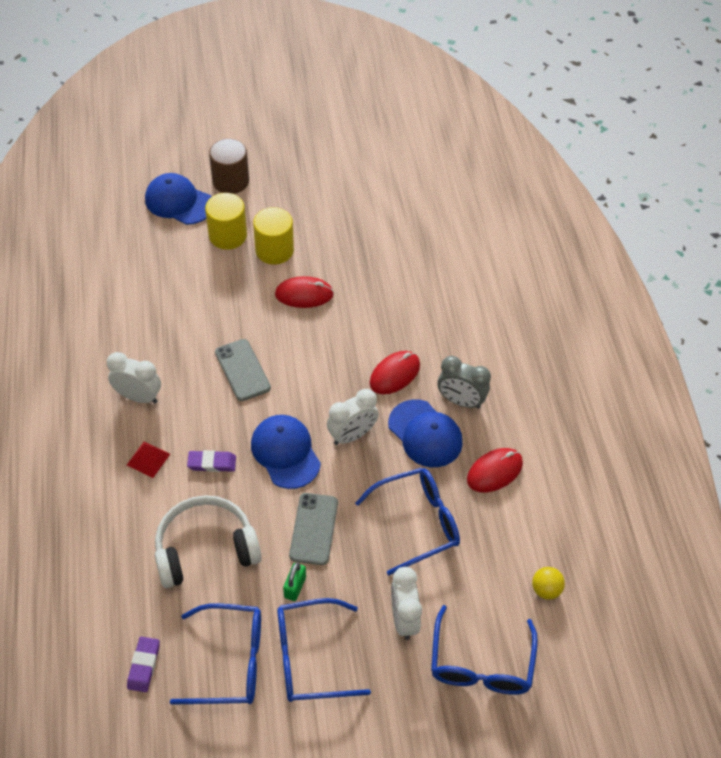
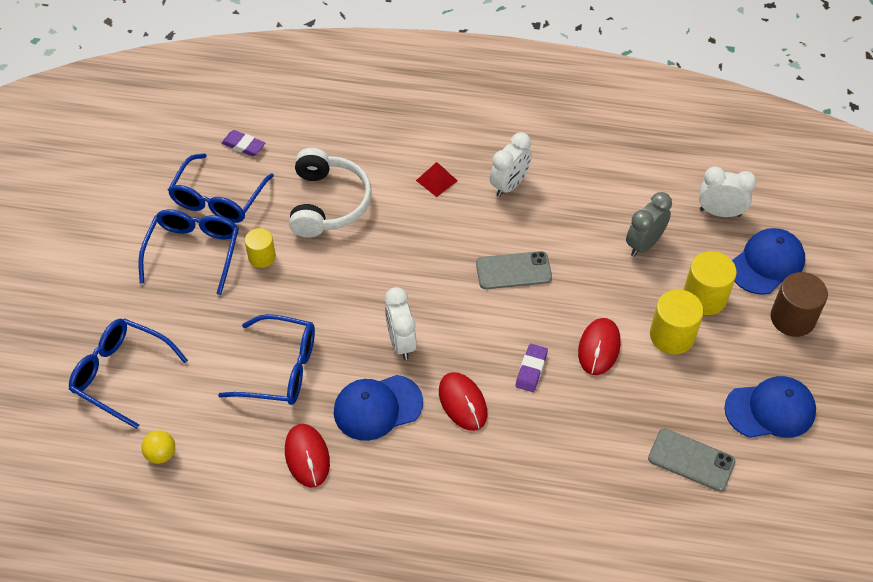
camera: 110 degrees right, 0 degrees up
(212, 463) = (414, 225): purple eraser -> purple eraser (531, 369)
(285, 452) = (402, 283): blue cap -> blue cap (770, 410)
(295, 587) = (262, 257): green padlock -> yellow cylinder
(313, 529) = (312, 285): grey phone -> grey phone (691, 460)
(404, 618) = (192, 329): white clock -> white clock (720, 212)
(418, 522) = (281, 369): blue glasses -> blue glasses turned 75 degrees counterclockwise
(460, 401) = (405, 454): grey clock -> grey clock (644, 244)

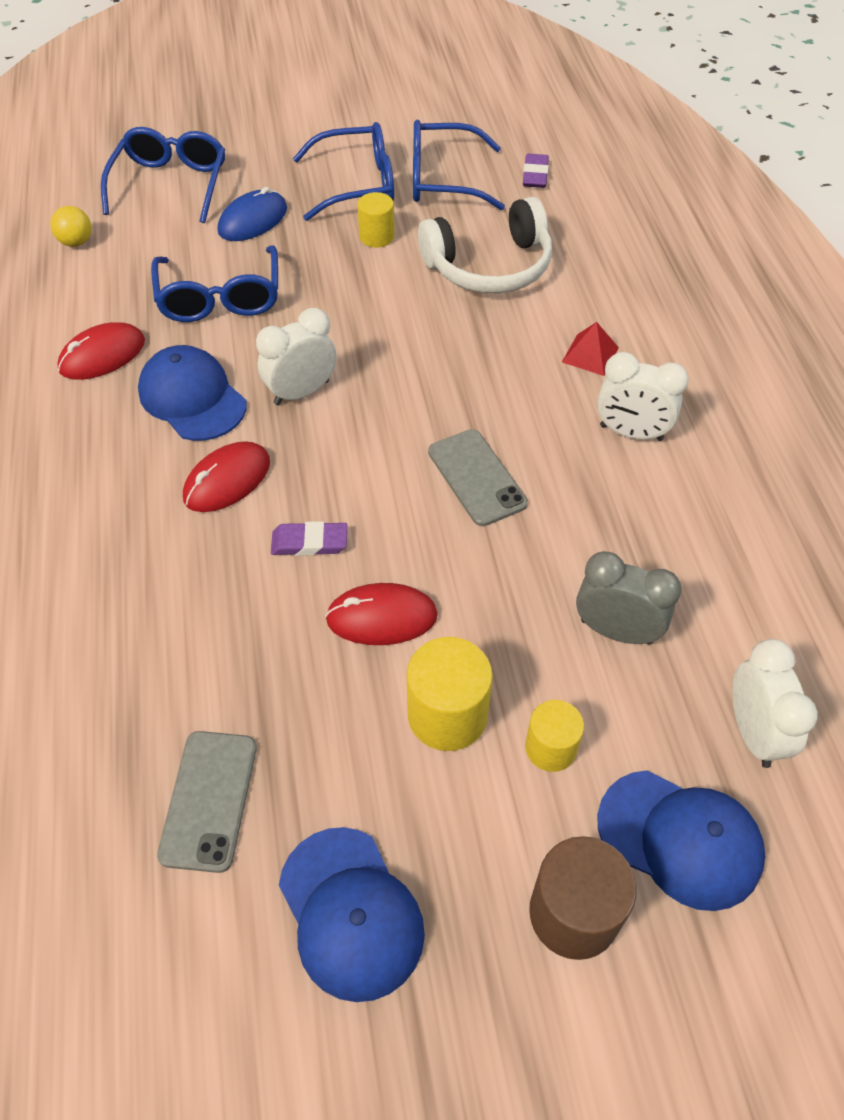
camera: 70 degrees right, 0 degrees up
(200, 328) = (253, 220): none -> blue mouse
(704, 297) = (550, 748): yellow cylinder -> yellow cylinder, size x0.63

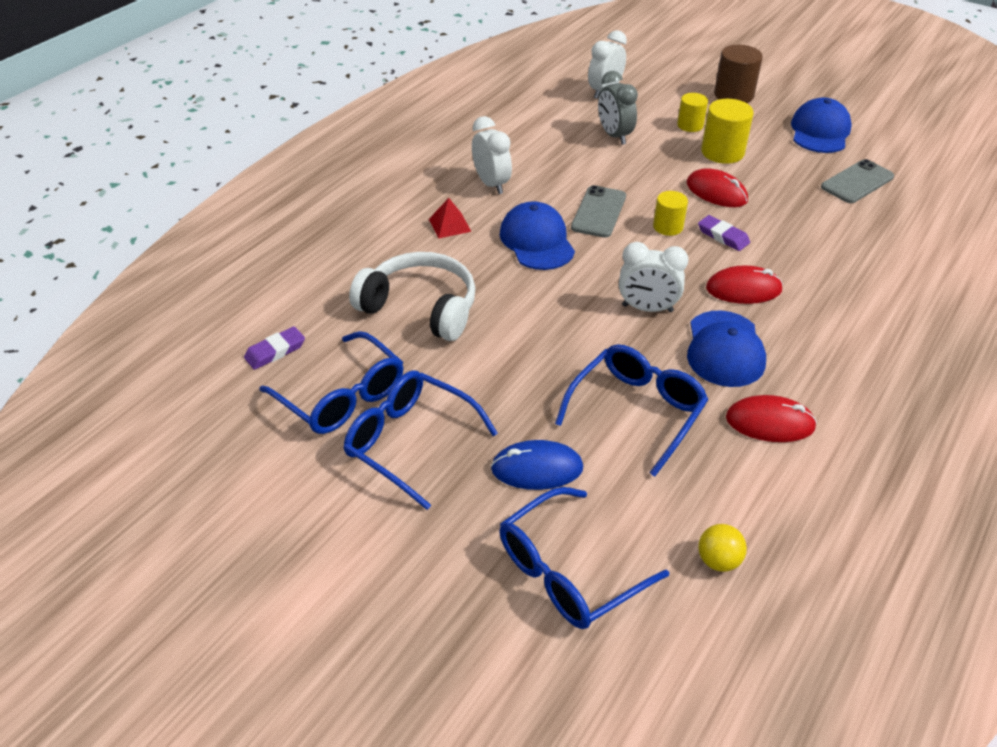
camera: 135 degrees left, 10 degrees down
(377, 236) = (461, 382): yellow cylinder -> yellow cylinder (668, 227)
(680, 839) = (672, 88): blue cap -> blue cap (537, 241)

